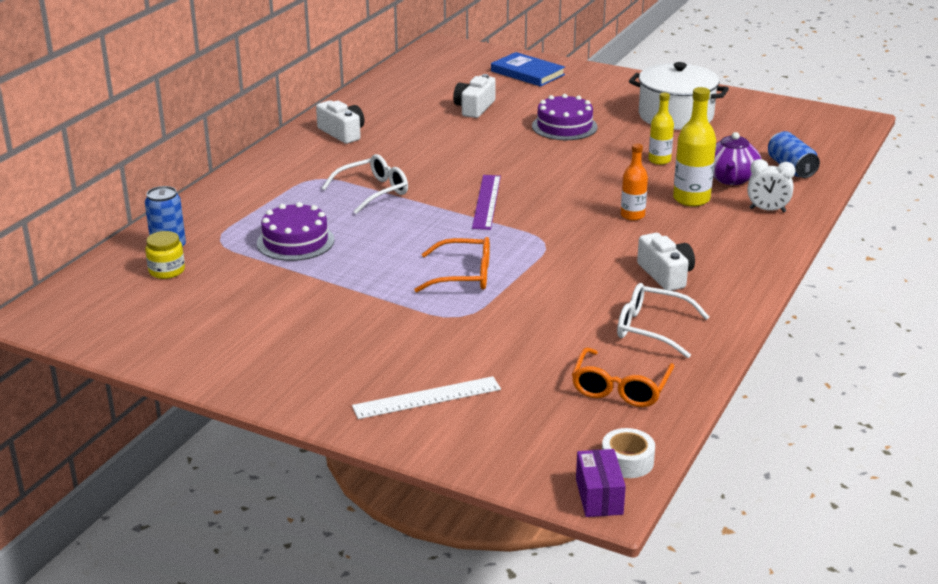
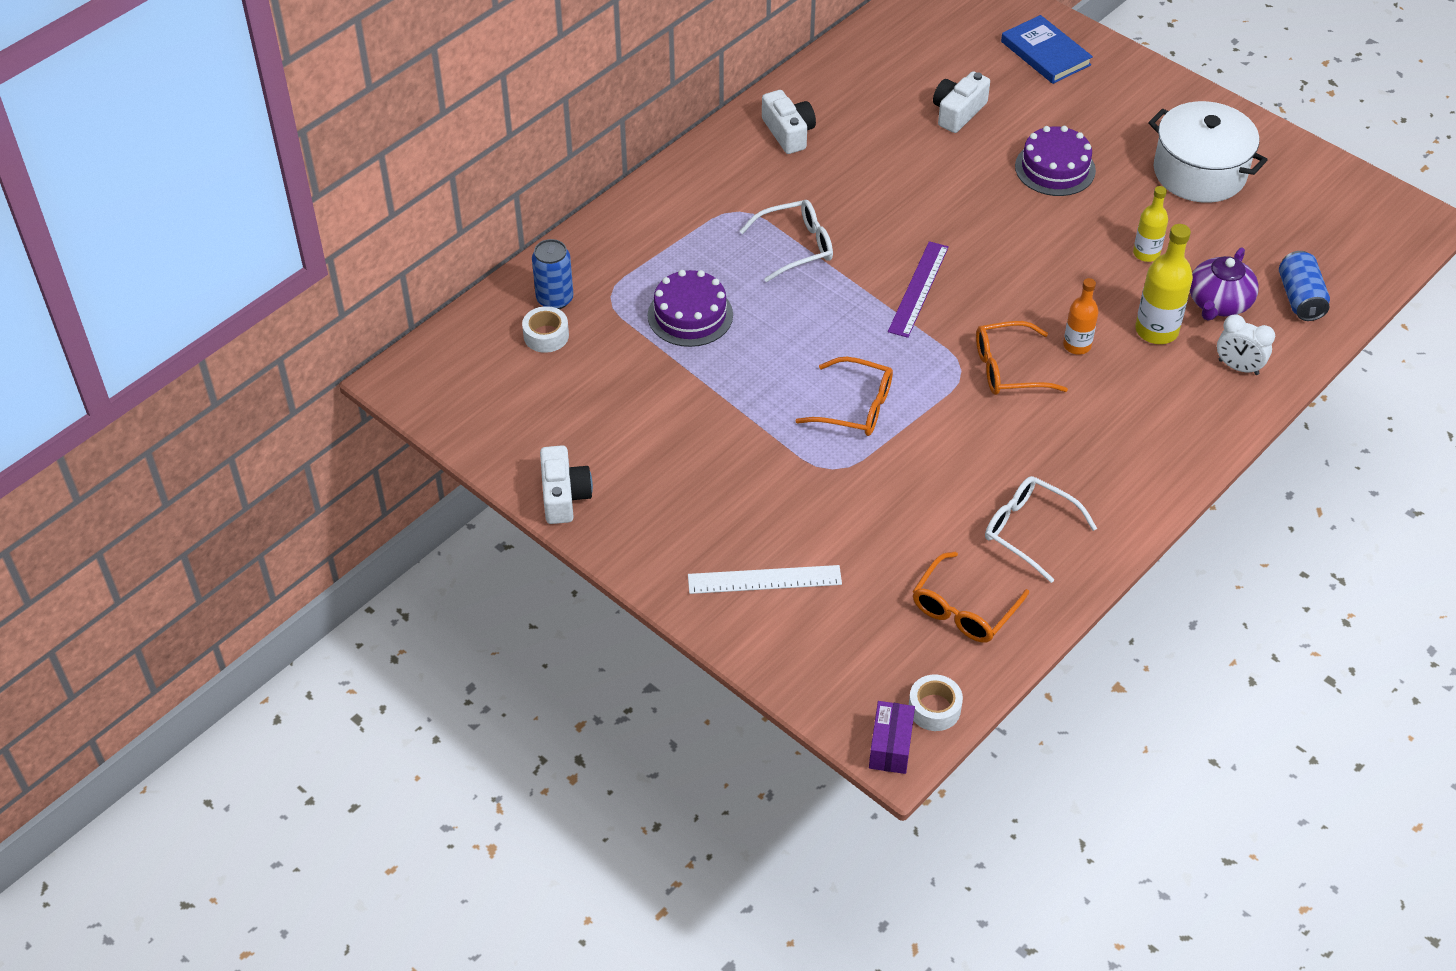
camera: 15 degrees right, 20 degrees up
(167, 271) = (546, 336): yellow jar -> white tape
(583, 236) = (1008, 369): none -> orange glasses
(666, 275) = (1077, 451): white camera -> white camera (564, 496)

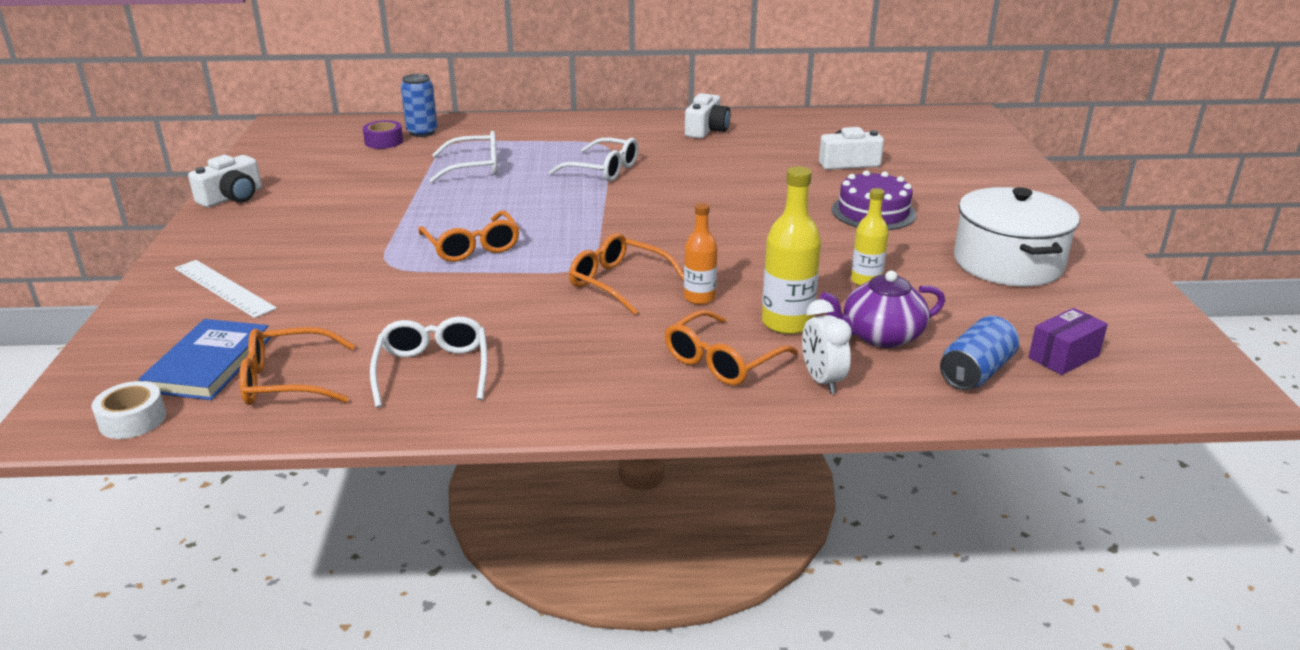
camera: 45 degrees right, 20 degrees down
(546, 336) = (384, 142): white tape -> purple tape
(690, 315) = (475, 167): purple cake -> white glasses
(890, 746) = (58, 419): purple box -> purple box (1063, 357)
(918, 289) = (641, 219): purple ruler -> none
(1045, 53) = (977, 164): blue book -> blue book (209, 364)
(1168, 393) = (722, 361): none -> orange glasses

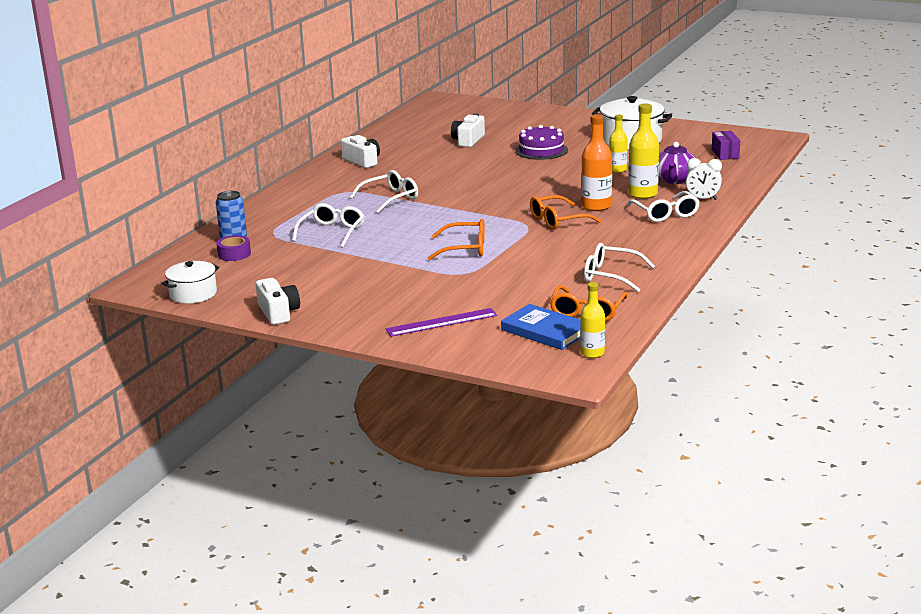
camera: 60 degrees left, 5 degrees down
(132, 420) = (592, 353): white tape -> yellow bottle
(224, 288) = (441, 322): white ruler -> purple ruler
(270, 151) = (193, 294): none -> white pot
(699, 298) = (596, 206): orange bottle -> orange bottle, size x1.55
(722, 361) = (665, 214): orange glasses -> white glasses
(976, 372) = (722, 171): blue can -> none

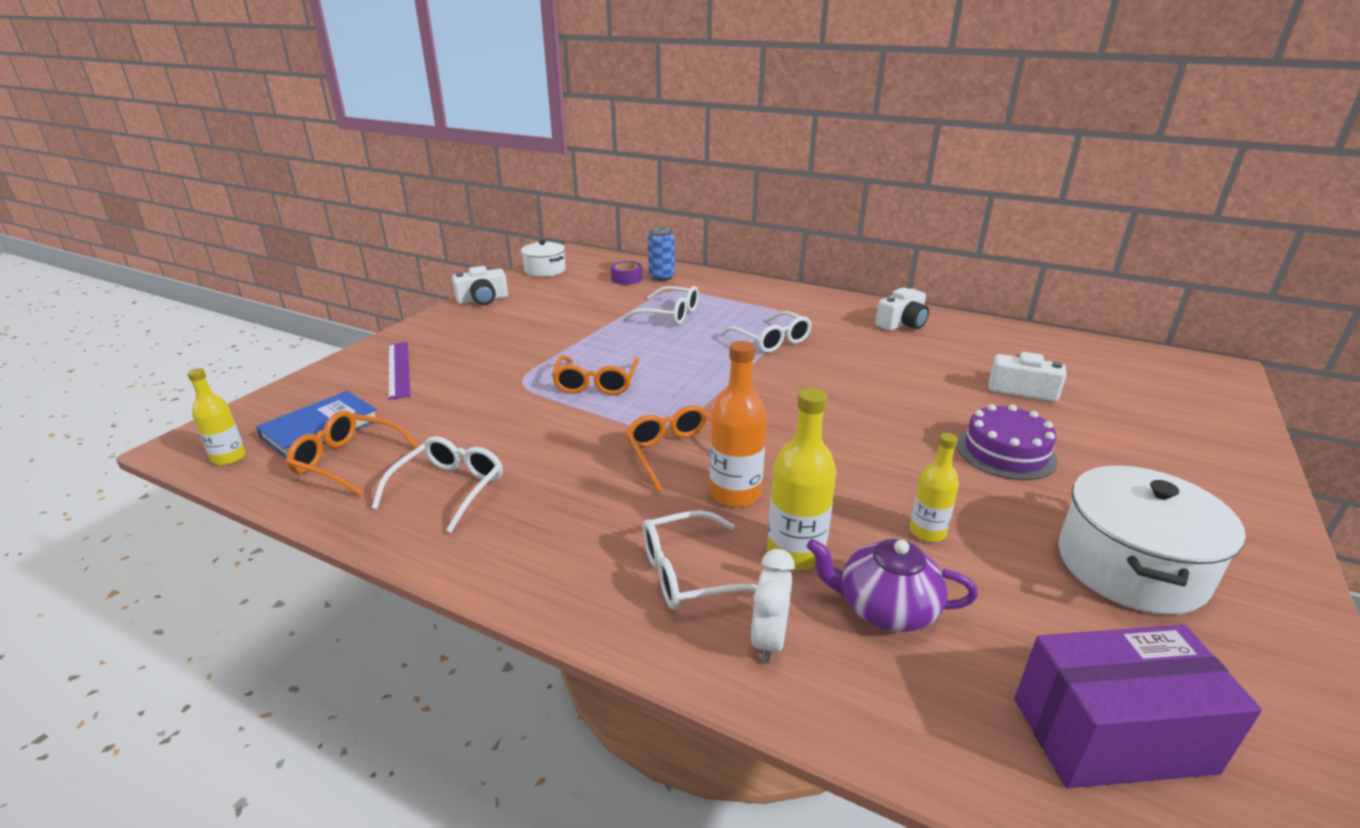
camera: 90 degrees right, 5 degrees up
(725, 154) = (1112, 735): purple box -> purple box, size x1.81

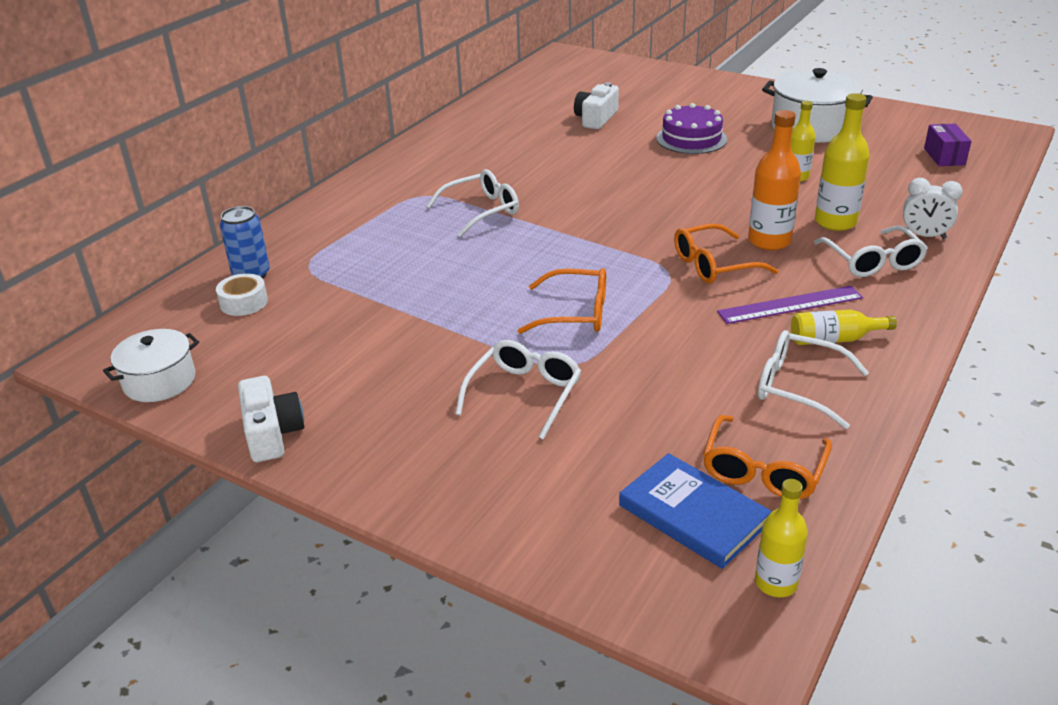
camera: 85 degrees left, 5 degrees up
(398, 369) = (522, 478): purple ruler -> purple ruler (790, 305)
(521, 520) = (834, 339): none -> yellow bottle
(626, 279) = (244, 302): purple tape -> white tape
(670, 314) = (390, 268): white glasses -> white glasses (524, 394)
(885, 608) = (878, 198): purple teapot -> none
(902, 323) = (455, 145): white camera -> none
(1112, 735) = (944, 156): purple box -> purple box, size x0.55

